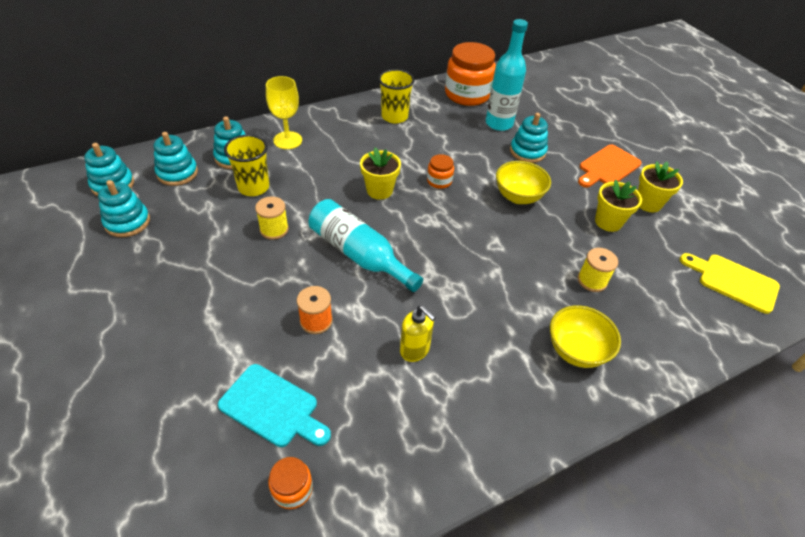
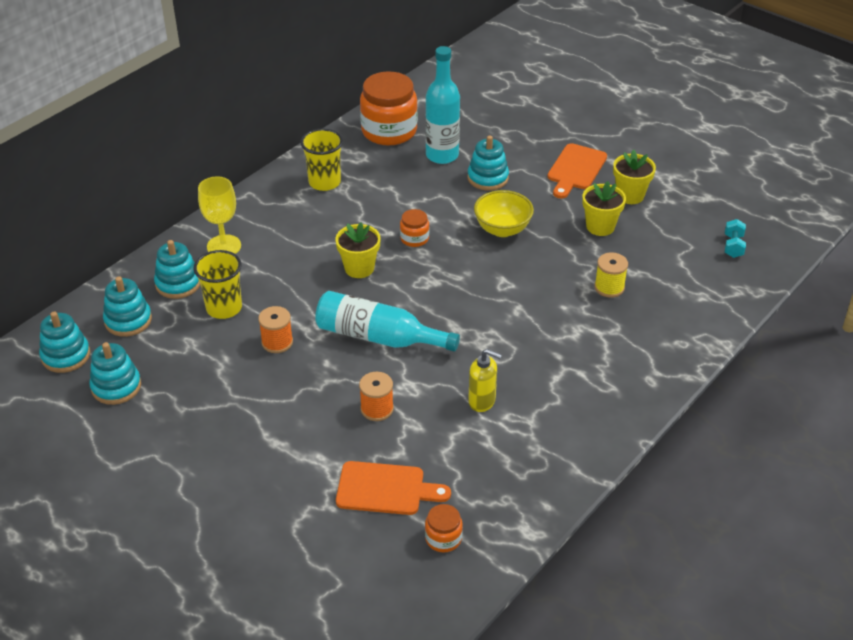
camera: 20 degrees left, 5 degrees down
(272, 407) = (385, 489): turquoise cutting board -> orange cutting board
(274, 229) = (277, 342): yellow spool -> orange spool
(576, 351) = (622, 352): yellow bowl -> none
(733, 282) = (733, 246): yellow cutting board -> turquoise dumbbell

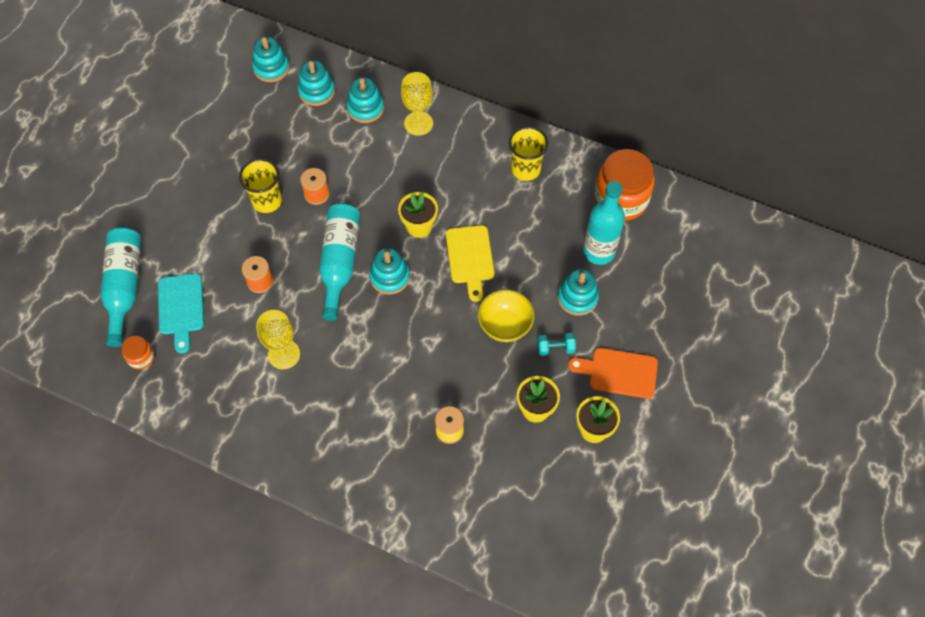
camera: 75 degrees right, 20 degrees up
(116, 387) = (247, 109): turquoise stacking toy -> turquoise stacking toy (389, 277)
(224, 308) = (346, 147): yellow cup -> yellow cup (267, 201)
(331, 545) = (124, 287): none -> turquoise bottle
(385, 489) = (181, 308): orange cutting board -> turquoise cutting board
(414, 238) = (470, 258): orange jar -> yellow cutting board
(482, 401) = (284, 354): yellow soap dispenser -> yellow goblet
(733, 246) = (543, 537): turquoise dumbbell -> turquoise dumbbell (555, 348)

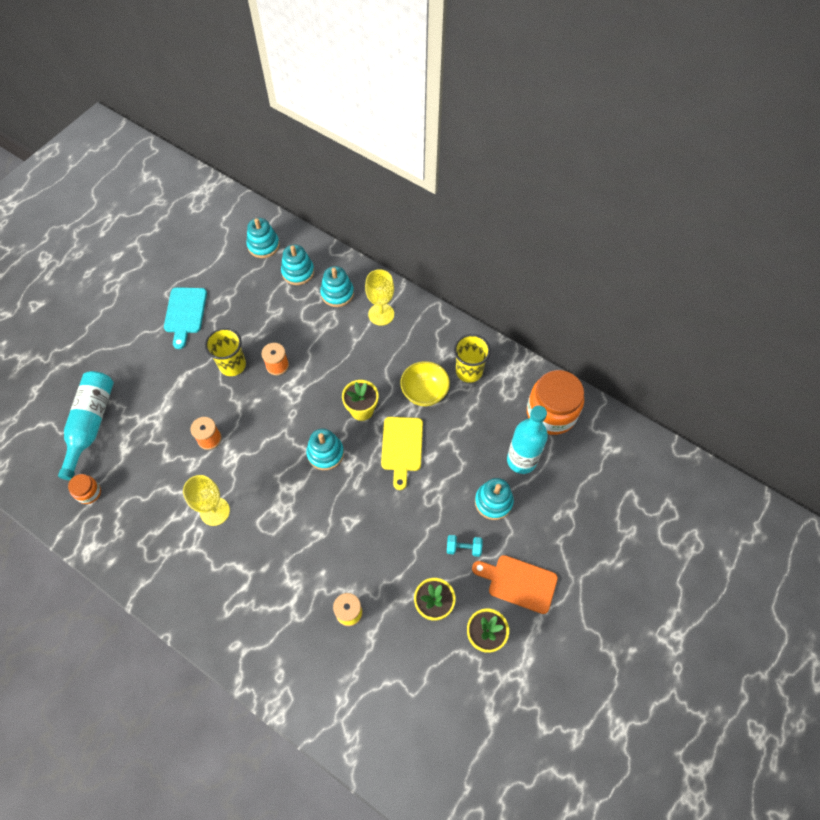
camera: 10 degrees right, 0 degrees up
(181, 308) = (135, 452): turquoise cutting board -> turquoise cutting board (185, 313)
(339, 262) = (283, 432): turquoise bottle -> none
(505, 325) = (421, 518): yellow bowl -> yellow bowl (424, 393)

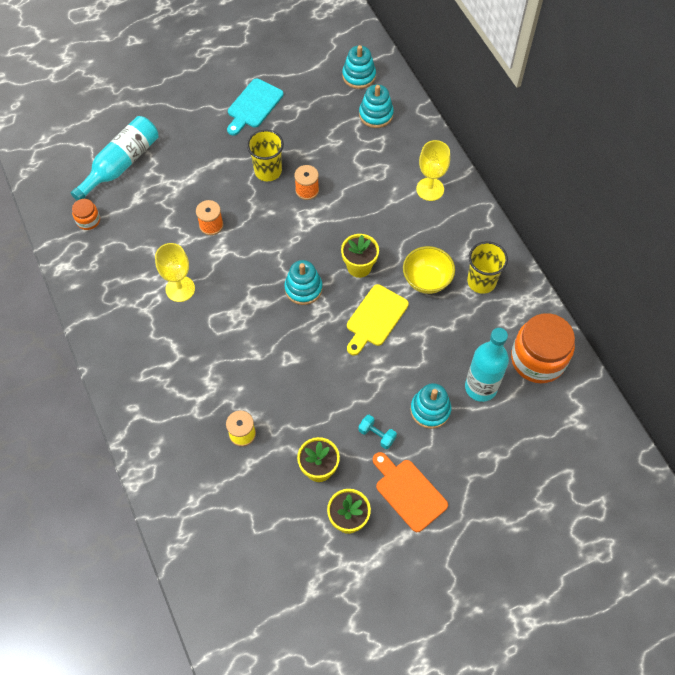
camera: 30 degrees right, 0 degrees up
(337, 293) = (400, 151): turquoise stacking toy -> none

